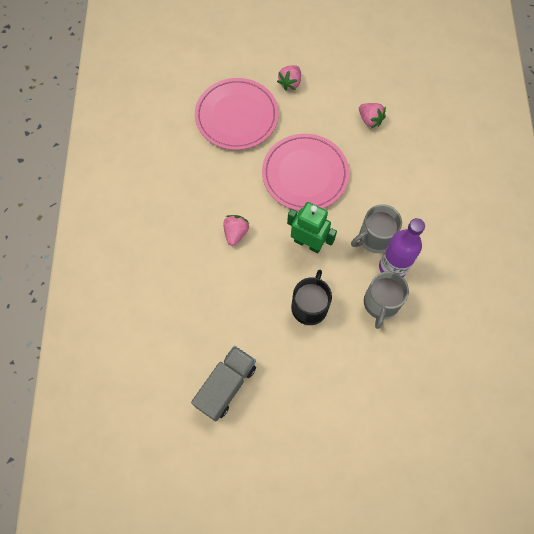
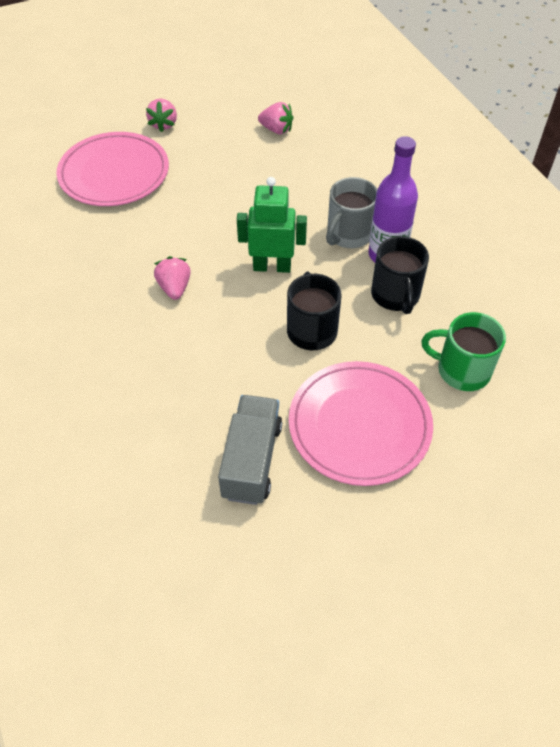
camera: 25 degrees left, 15 degrees down
(305, 174) = (229, 202): pink plate -> pink plate (359, 425)
(381, 304) = (395, 295): grey mug -> black mug
(393, 382) = (461, 370): none -> green mug

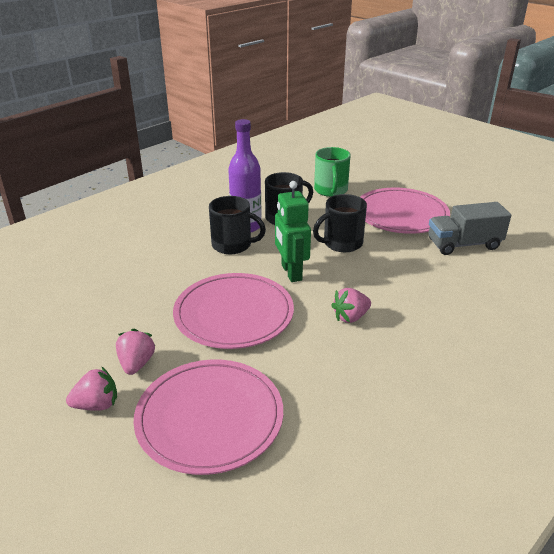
camera: 110 degrees left, 20 degrees down
(225, 210) = (234, 314): none -> pink plate
(276, 130) = (93, 311): pink strawberry -> pink strawberry (136, 364)
(348, 235) = (233, 245): grey mug -> black mug

